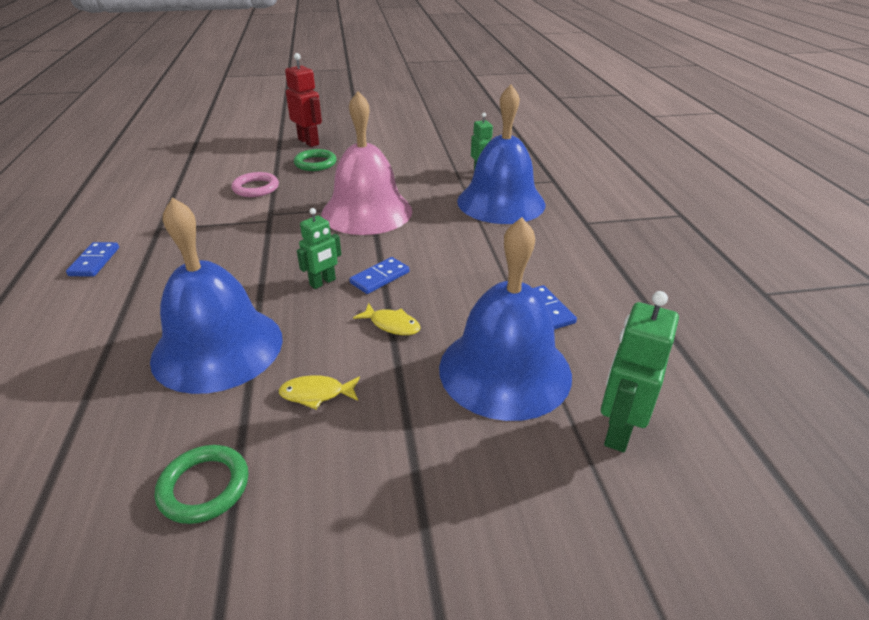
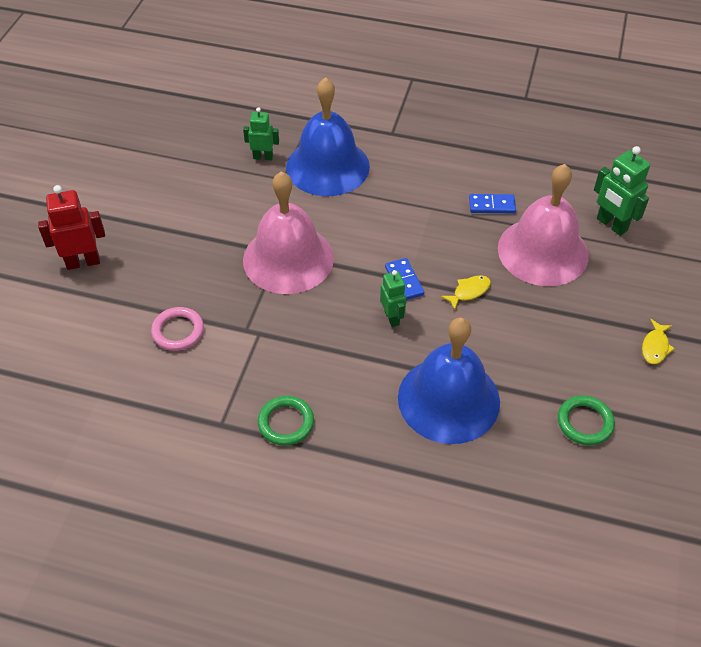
camera: 65 degrees left, 15 degrees up
(95, 261) = (262, 481): blue domino -> none
(315, 163) = (149, 270): green ring -> green ring (286, 423)
(316, 394) = (525, 351): yellow fish -> yellow fish (655, 347)
(505, 370) = (543, 251): blue bell -> pink bell

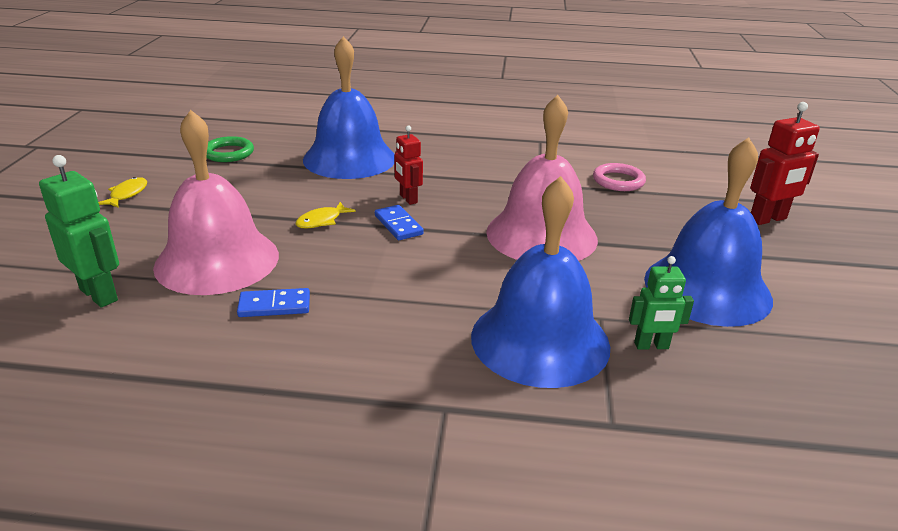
camera: 170 degrees right, 20 degrees down
(196, 195) = (707, 288): none -> blue bell
(286, 423) = (487, 143): green ring -> none
(392, 318) = (408, 199): green robot -> red robot

